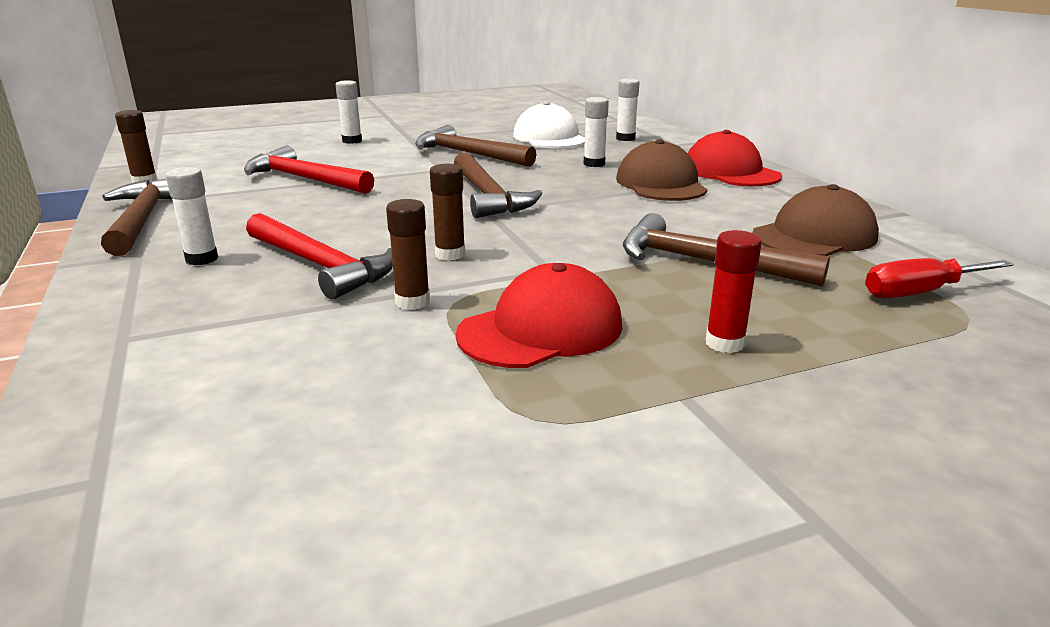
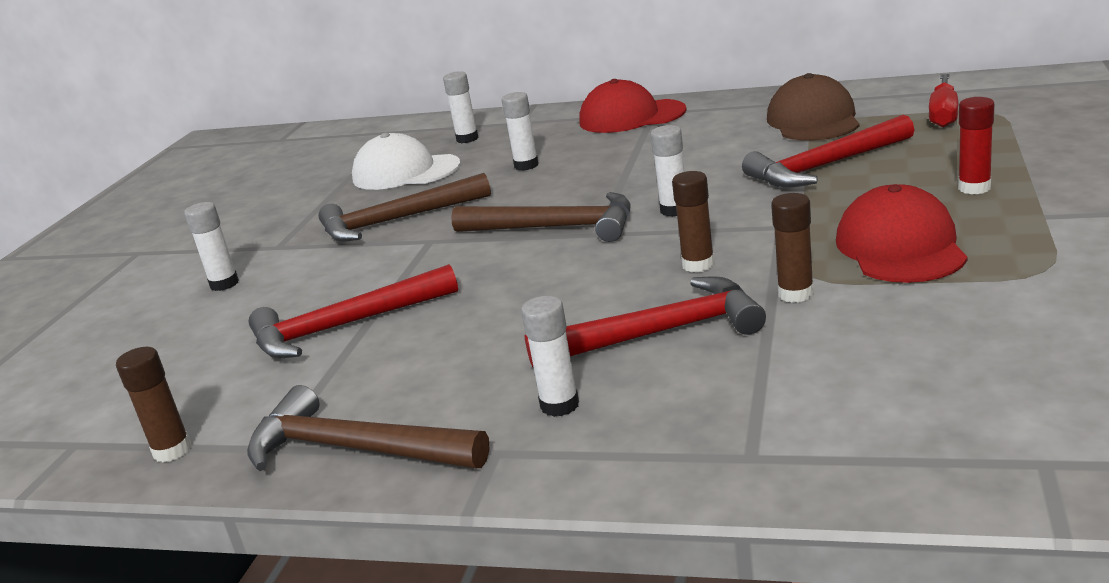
camera: 50 degrees left, 0 degrees up
(551, 225) = (674, 210): none -> white glue stick
(660, 184) = (625, 148): brown cap -> none
(705, 262) = (825, 166): brown hammer -> red hammer

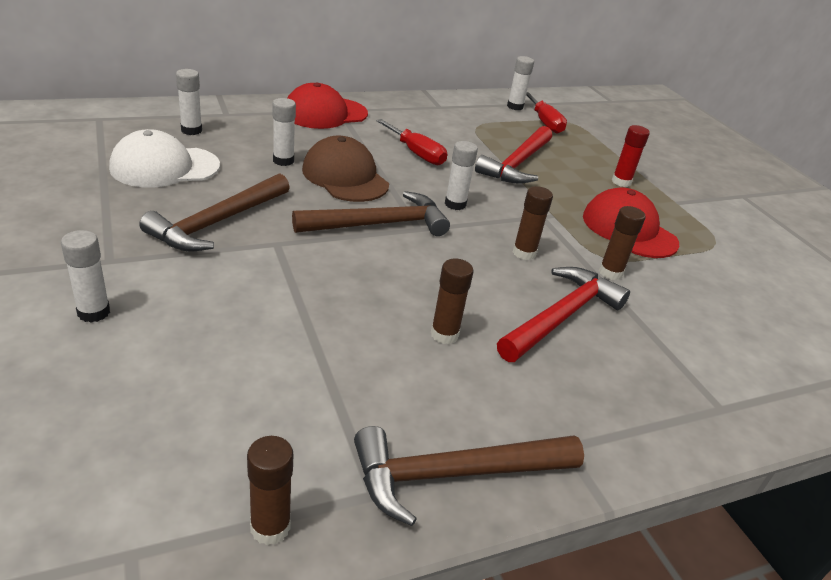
camera: 45 degrees left, 10 degrees up
(345, 326) = (295, 345): red hammer -> none
(496, 334) = (444, 334): none -> brown glue stick
(559, 405) = (565, 393): white glue stick -> white glue stick (515, 107)
(694, 156) = (416, 153): none -> red screwdriver
(813, 120) = (468, 124): brown cap -> brown cap (345, 177)

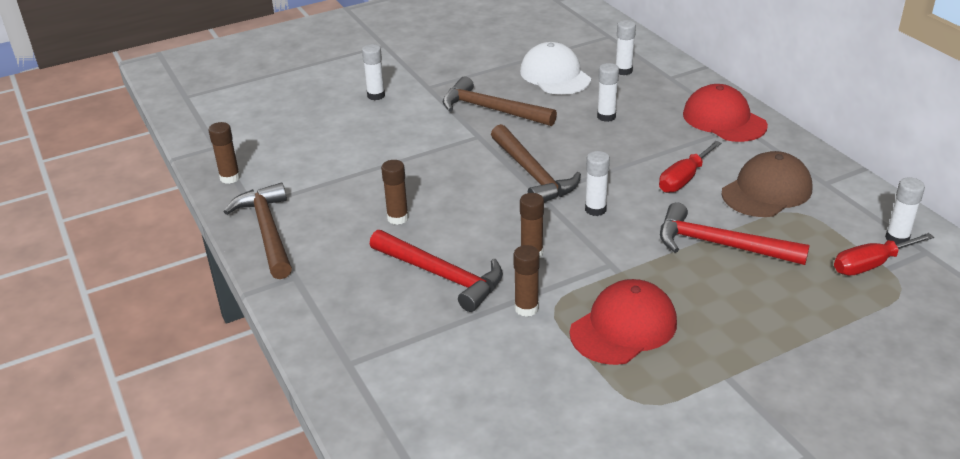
camera: 90 degrees right, 0 degrees up
(345, 177) = (602, 148): brown cap -> brown cap (766, 191)
(621, 182) = (745, 328): red glue stick -> none

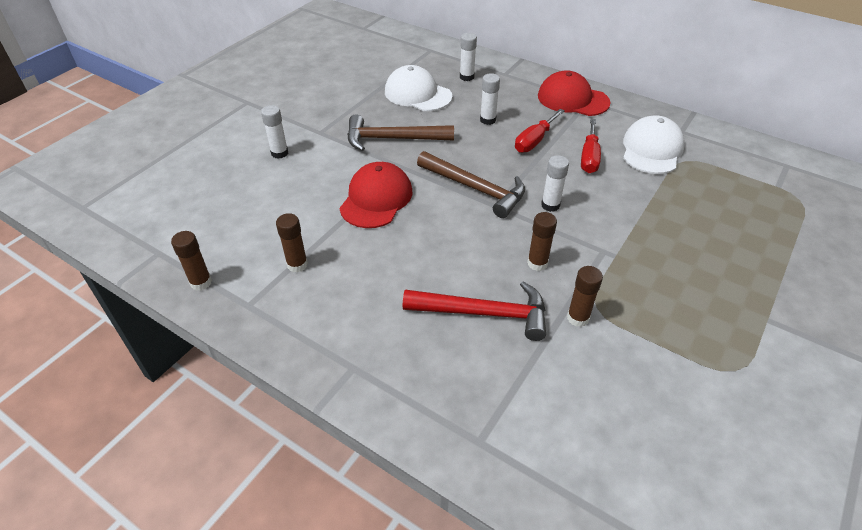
camera: 30 degrees left, 10 degrees up
(267, 231) = (286, 328): brown hammer -> none
(397, 218) = (398, 269): brown glue stick -> brown glue stick (297, 265)
(623, 327) = (662, 305): red cap -> red cap (376, 199)
(720, 245) = (662, 205): red hammer -> none
(766, 191) = (652, 149): brown cap -> white cap
(870, 265) = (766, 188): red screwdriver -> red screwdriver (534, 141)
(897, 238) = (762, 161): white glue stick -> none

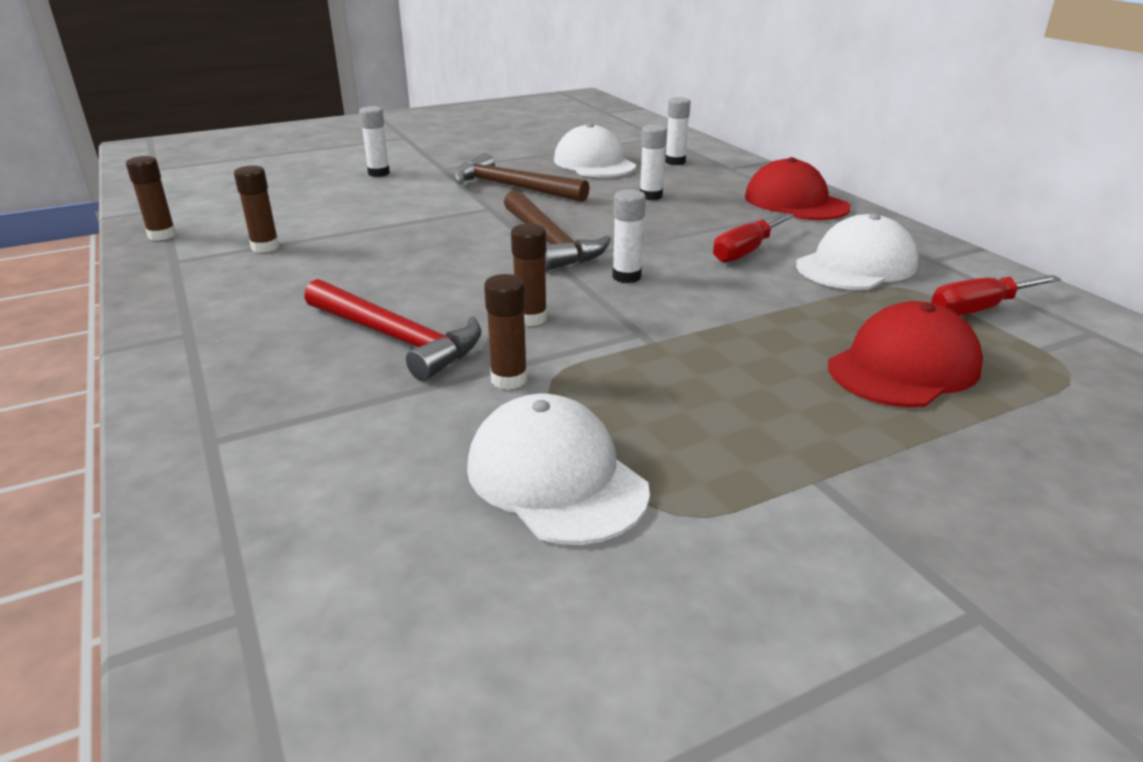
camera: 30 degrees right, 15 degrees down
(376, 199) = (423, 223): red cap -> red cap (903, 366)
(534, 141) = (687, 223): red screwdriver -> red screwdriver (978, 309)
(669, 375) = (556, 477): none -> white cap

